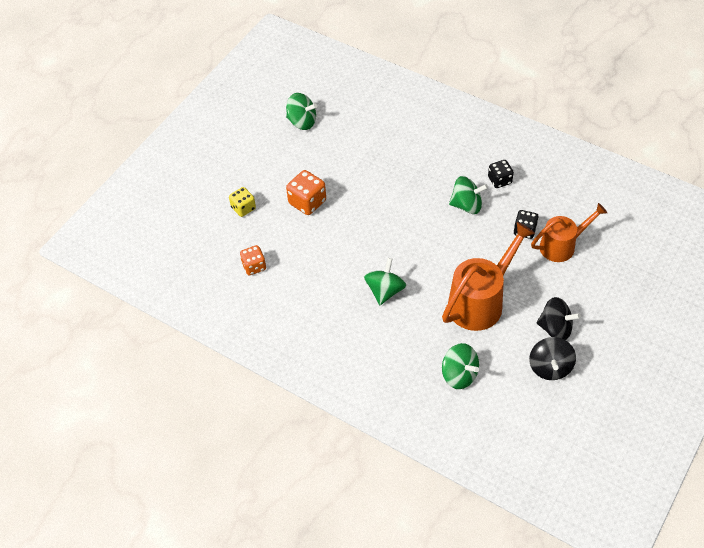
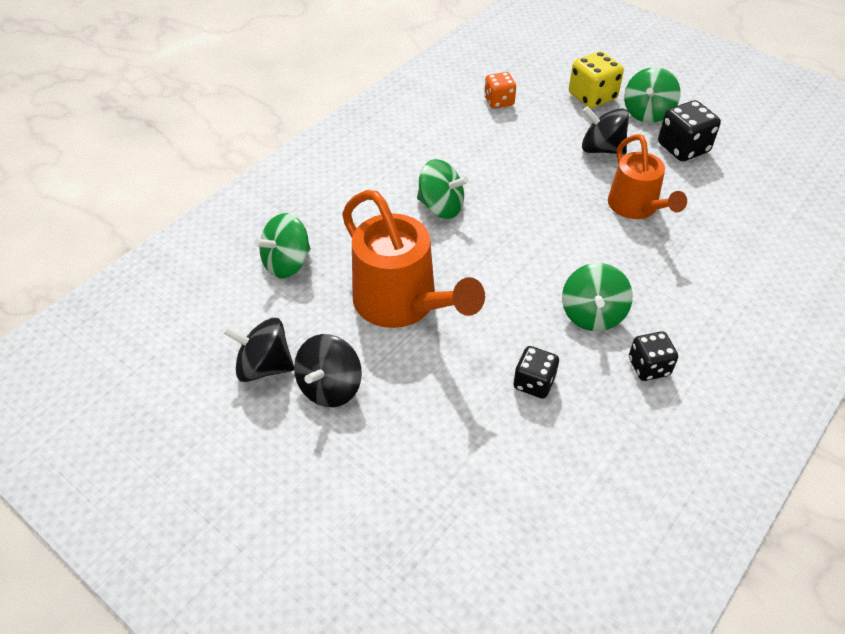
camera: 95 degrees right, 5 degrees down
(243, 208) = (592, 97): yellow dice -> yellow dice, size x1.50
(301, 158) = (683, 148): none -> black dice
(302, 122) = (755, 153): green spinning top -> green spinning top (647, 113)
(307, 202) = (601, 149): orange dice -> black spinning top
(562, 245) = (496, 432): orange watering can -> orange watering can (636, 208)

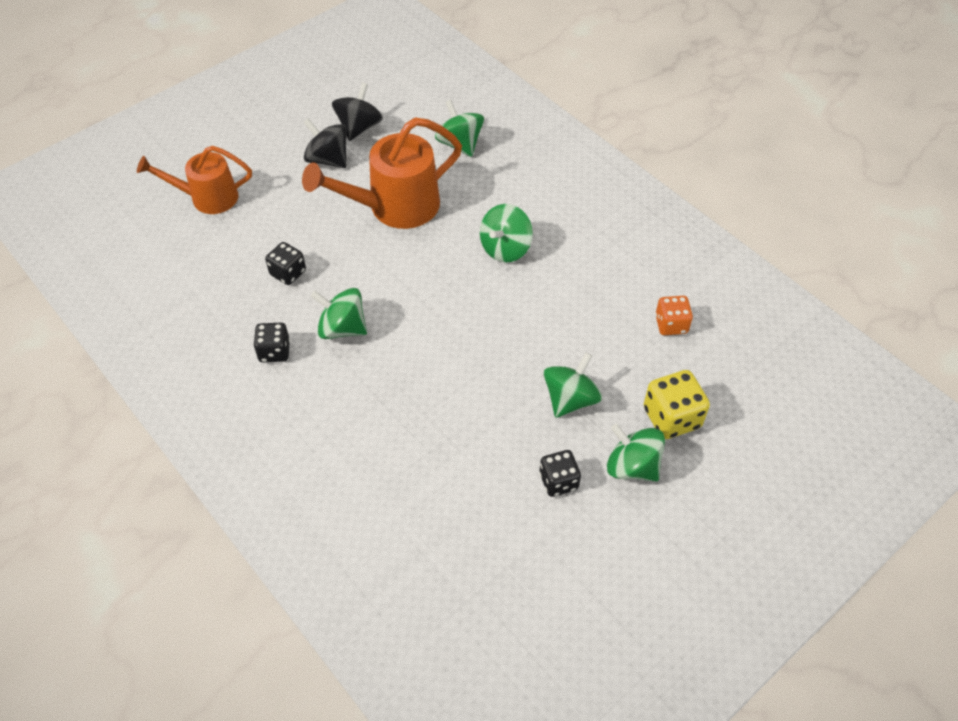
camera: 100 degrees right, 5 degrees up
(601, 149) = (570, 399): black spinning top -> green spinning top
(636, 208) = (468, 403): orange watering can -> orange watering can (207, 198)
(683, 148) = (558, 481): black dice -> black dice, size x0.66

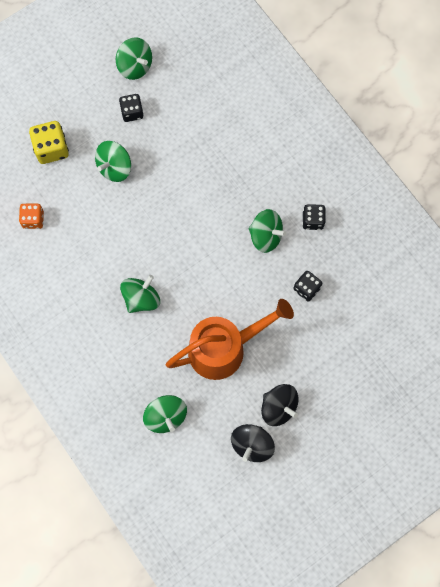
camera: 175 degrees left, 20 degrees up
(207, 198) = (376, 371): orange watering can -> none
(632, 466) = (84, 118): green spinning top -> green spinning top (135, 66)

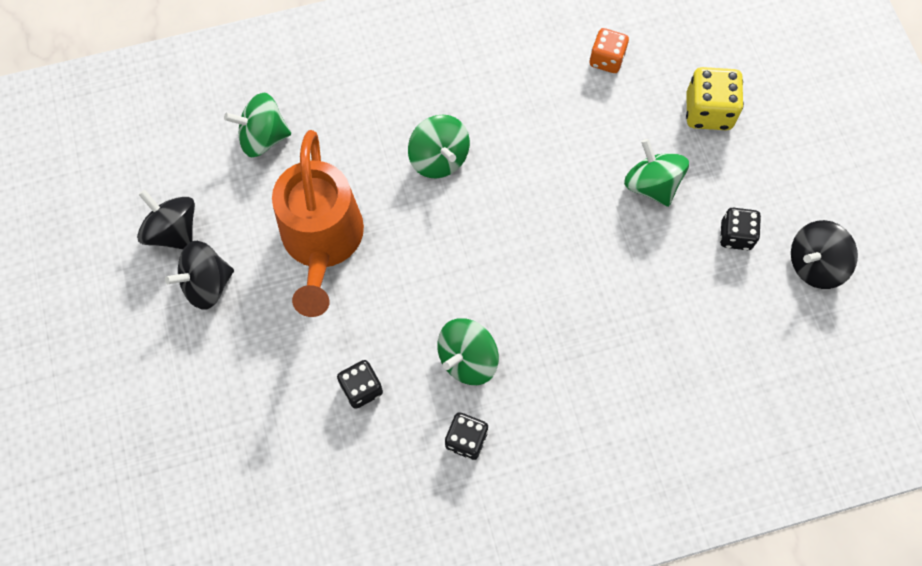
camera: 110 degrees right, 5 degrees down
(135, 66) = (815, 264): green spinning top -> black spinning top

